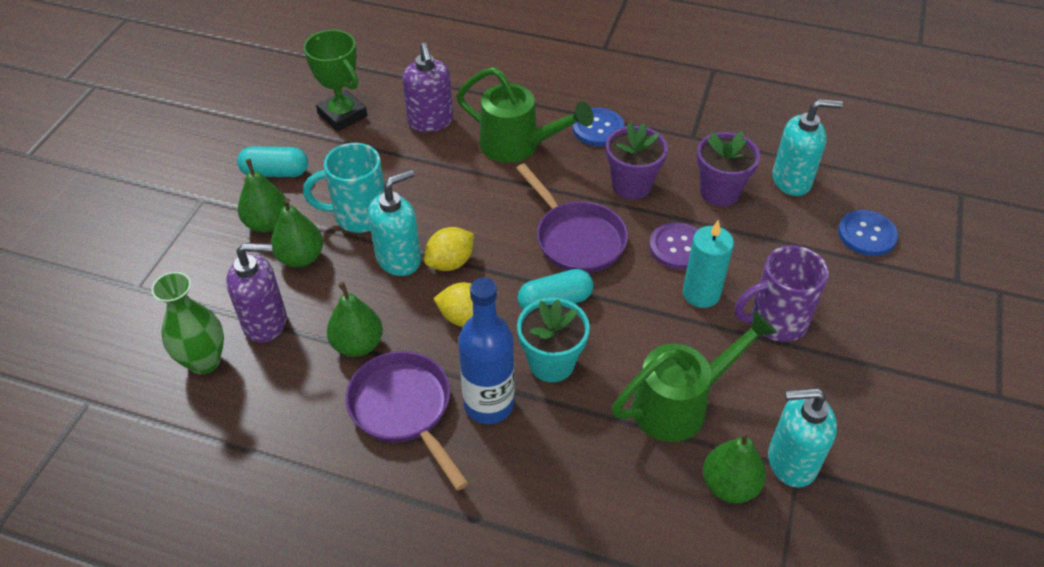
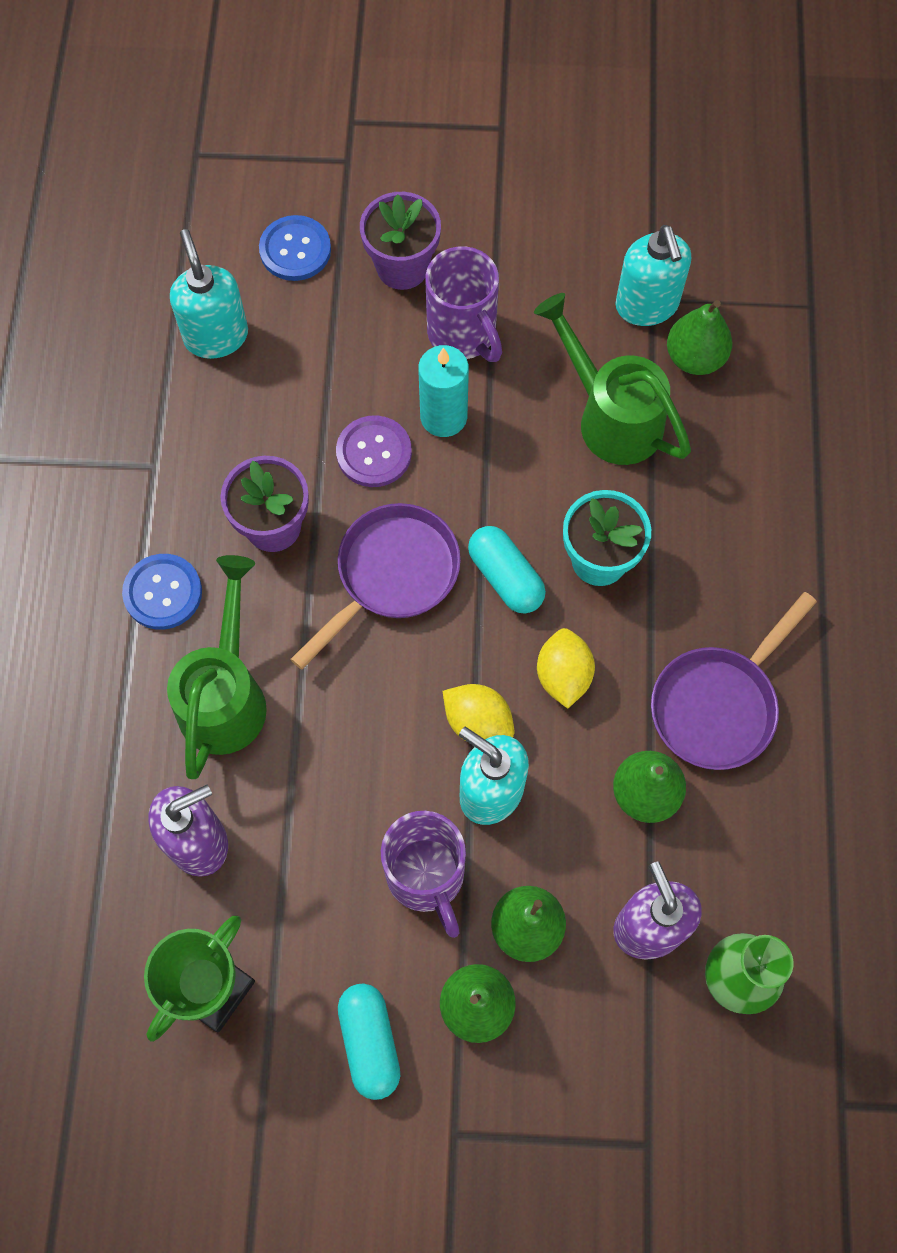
camera: 105 degrees left, 20 degrees up
(358, 216) = (426, 877): turquoise mug -> purple mug
(489, 404) = (679, 613): blue bottle -> none
(719, 192) = (259, 418): purple flower pot -> purple flower pot (402, 267)

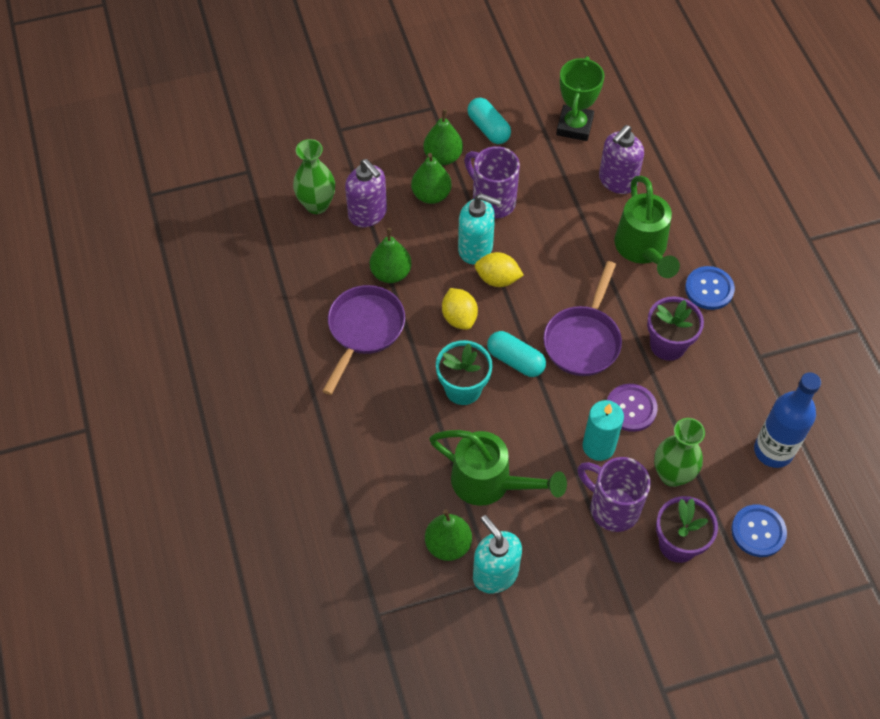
camera: 160 degrees right, 10 degrees down
(216, 336) = (773, 451): turquoise soap dispenser -> blue bottle
(365, 349) = (672, 475): none -> green vase

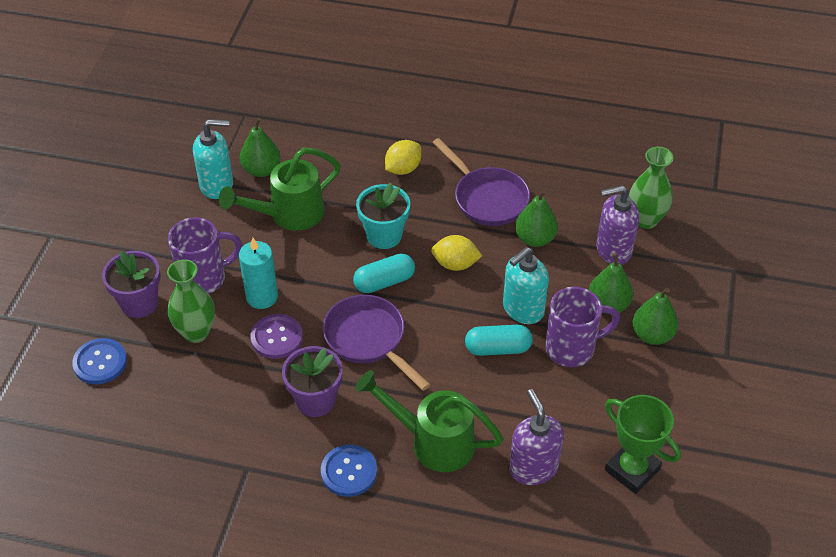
camera: 120 degrees right, 10 degrees down
(488, 128) = (670, 390): turquoise capsule -> turquoise capsule (498, 348)
(497, 279) = (477, 309): yellow lemon -> yellow lemon (403, 169)
(773, 451) = (153, 418): blue bottle -> none

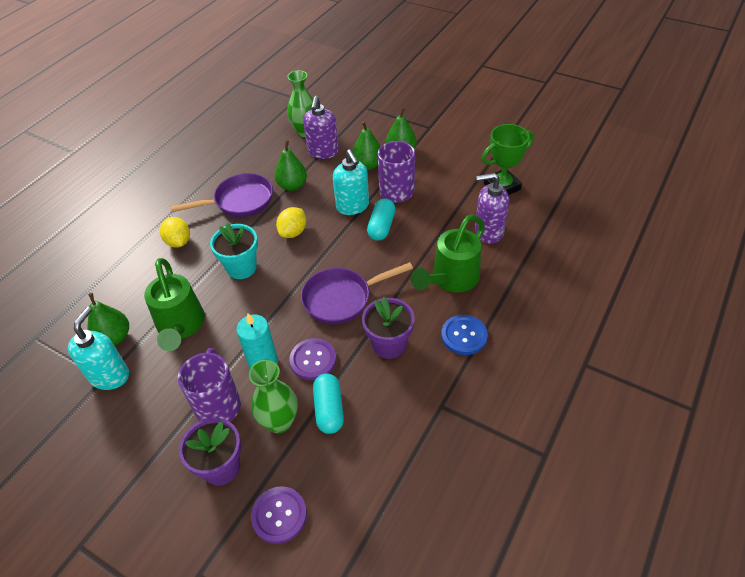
camera: 70 degrees left, 0 degrees up
(100, 362) = (279, 515): blue button -> purple button
(384, 282) = (289, 277): turquoise capsule -> turquoise capsule (329, 409)

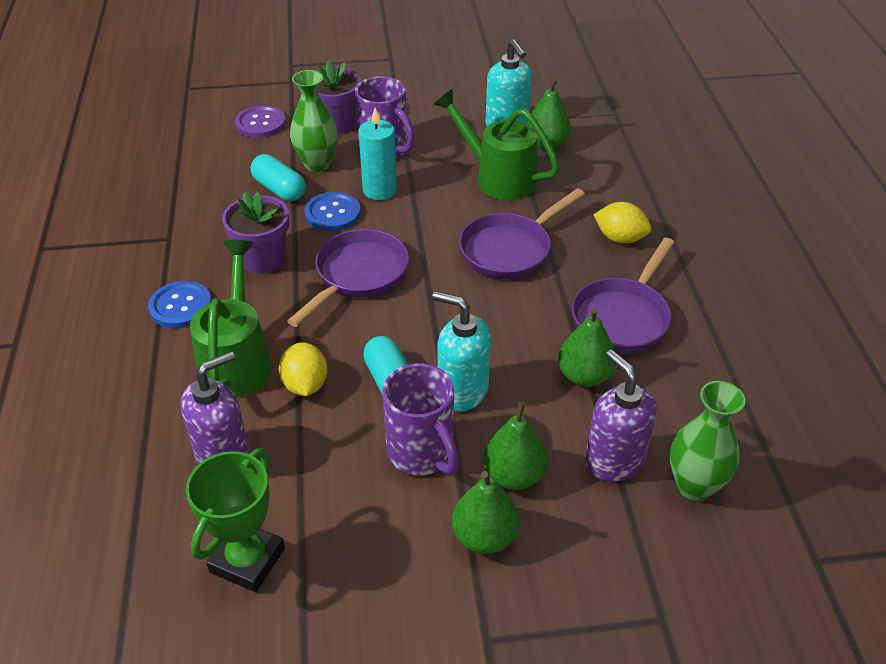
camera: 140 degrees right, 5 degrees down
(241, 268) = (510, 249): turquoise flower pot -> purple pan
(293, 232) = (501, 315): yellow lemon -> yellow lemon (305, 385)
(313, 360) = (332, 213): purple button -> blue button

